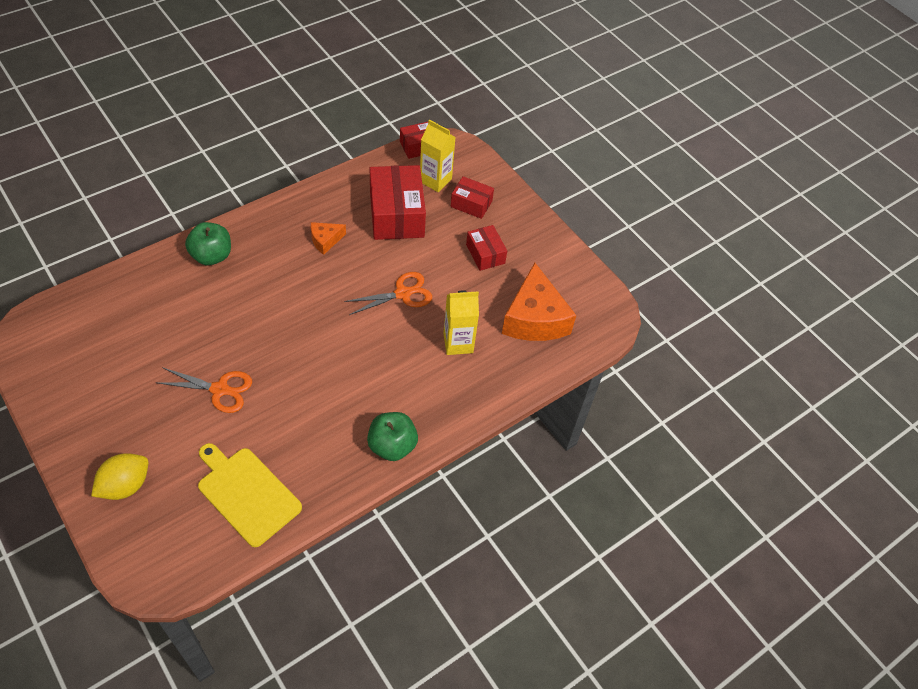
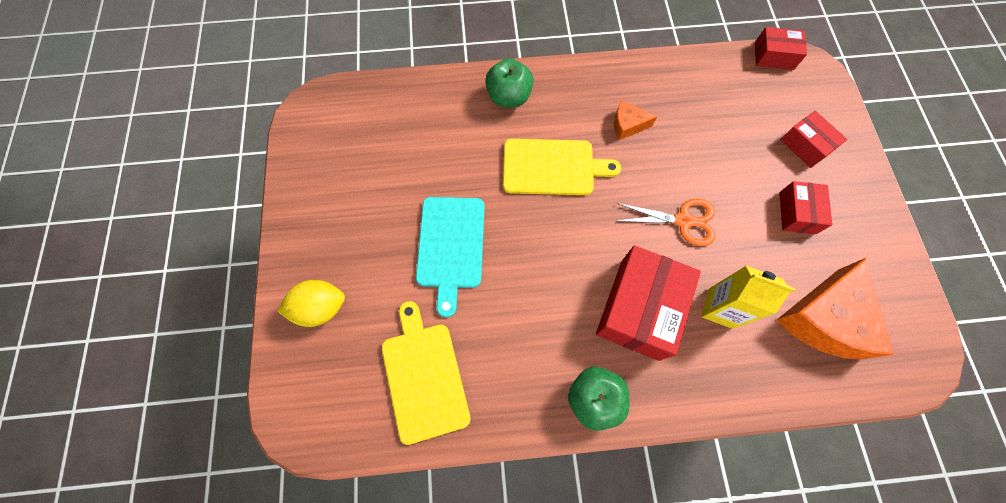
camera: 35 degrees right, 15 degrees up
(219, 389) = (451, 246): orange scissors -> turquoise cutting board
(277, 296) = (552, 167): none -> yellow cutting board
(397, 214) = (716, 125): red box -> red box (639, 309)
(435, 180) = (775, 102): yellow carton -> none

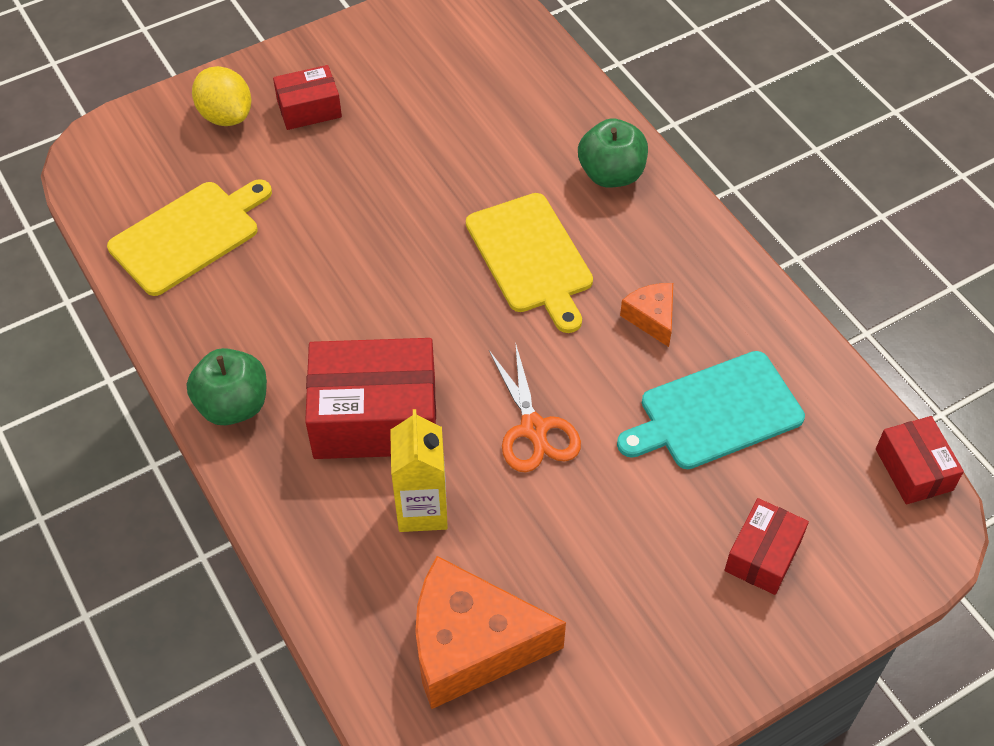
camera: 65 degrees right, 15 degrees down
(451, 246) = (361, 198): turquoise cutting board -> turquoise cutting board (715, 413)
(797, 213) = (631, 570): red box -> red box (309, 108)

